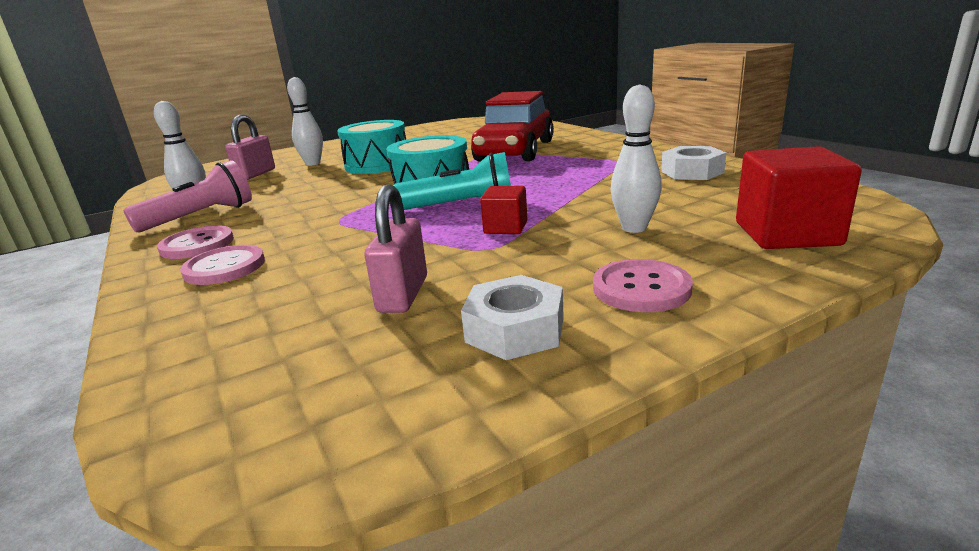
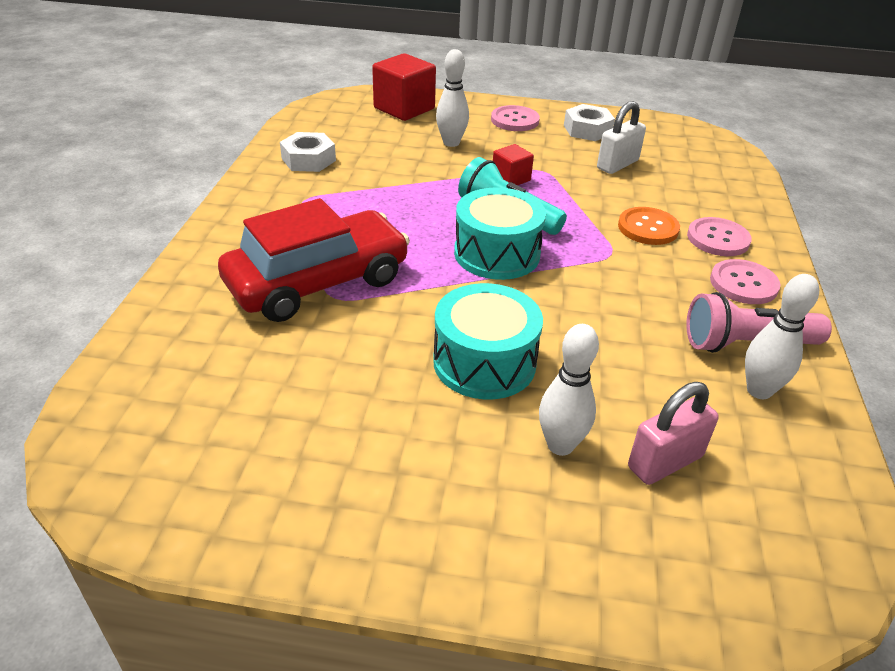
camera: 145 degrees left, 15 degrees up
(313, 247) = (648, 228): none -> orange button
(403, 294) = (617, 164): pink padlock -> white padlock

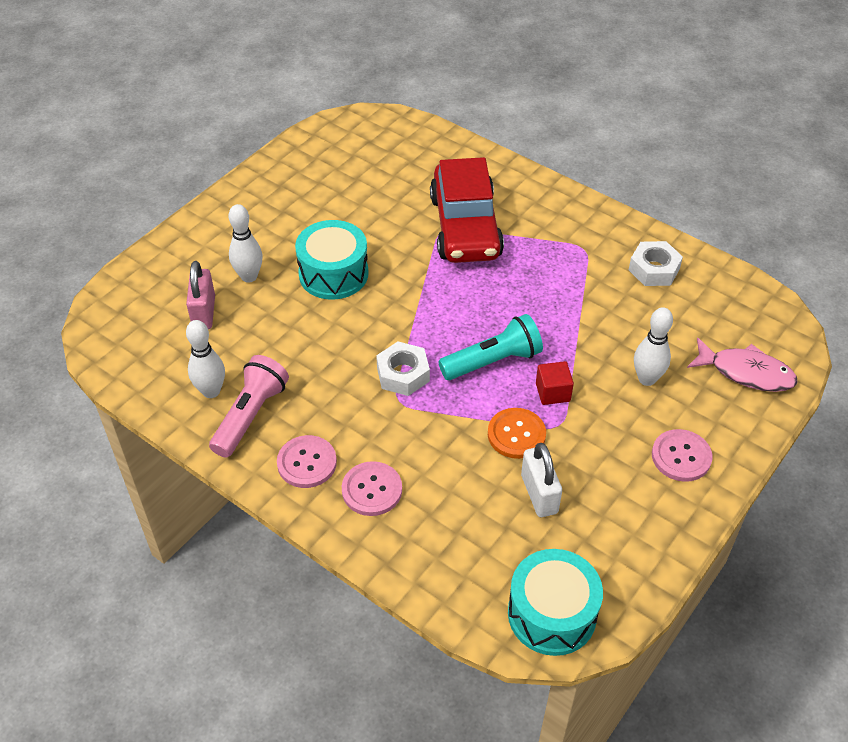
camera: 120 degrees right, 10 degrees up
(404, 108) = (746, 372): red cube -> pink fish
(497, 254) = (442, 330): turquoise drum -> turquoise drum (552, 614)
(587, 130) = (630, 513): white nut -> white nut (403, 374)
(648, 228) = (418, 448): orange button -> orange button (516, 434)

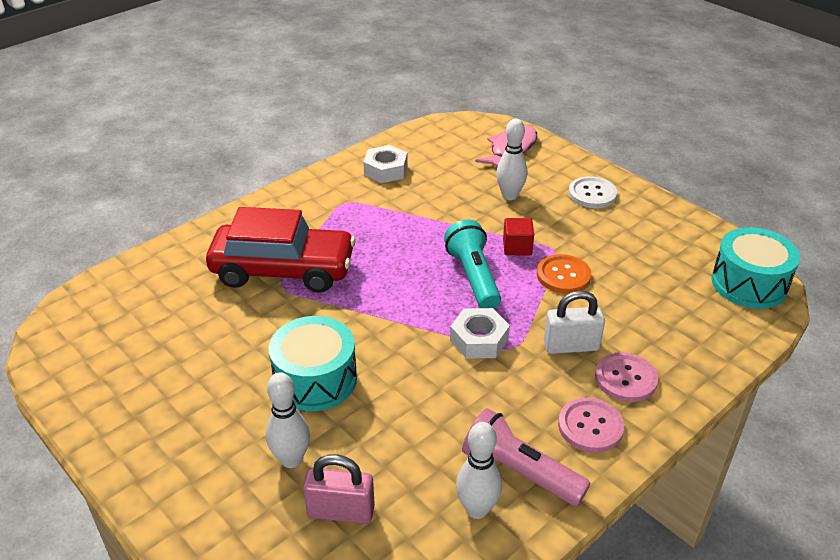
camera: 80 degrees left, 10 degrees down
(539, 494) = (629, 272): white padlock -> white padlock (571, 346)
(681, 456) = (592, 194): pink button -> white button

